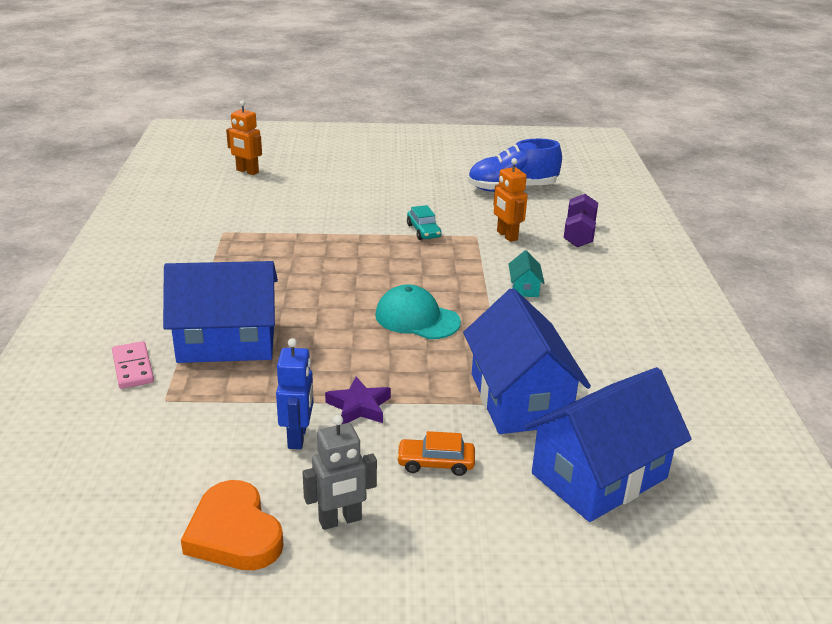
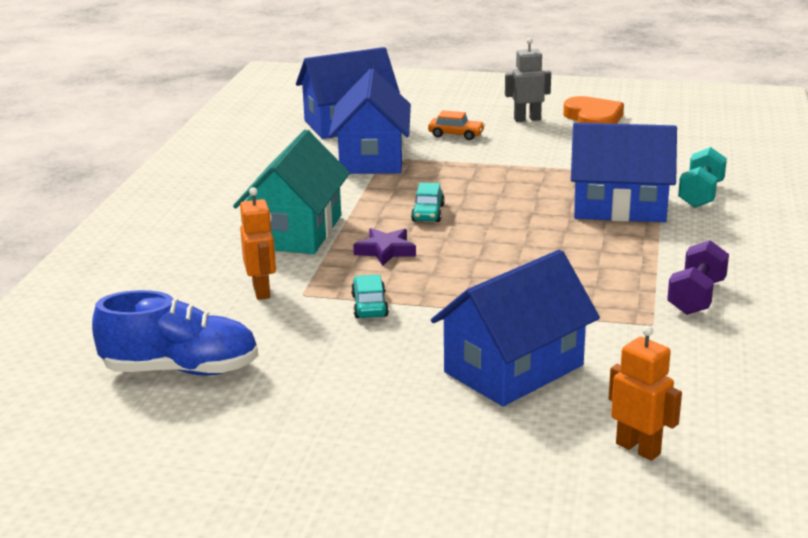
camera: 165 degrees left, 5 degrees down
(132, 367) = (700, 195): pink domino -> turquoise dumbbell
(298, 437) = (552, 150): blue robot -> none
(316, 201) = (514, 369): none -> blue house
(359, 406) = (503, 162): purple star -> purple star (385, 251)
(417, 318) = (428, 213): turquoise cap -> turquoise car
(524, 288) = (295, 232): turquoise house -> turquoise house, size x2.42
(579, 234) = (165, 286): purple dumbbell -> purple dumbbell (696, 297)

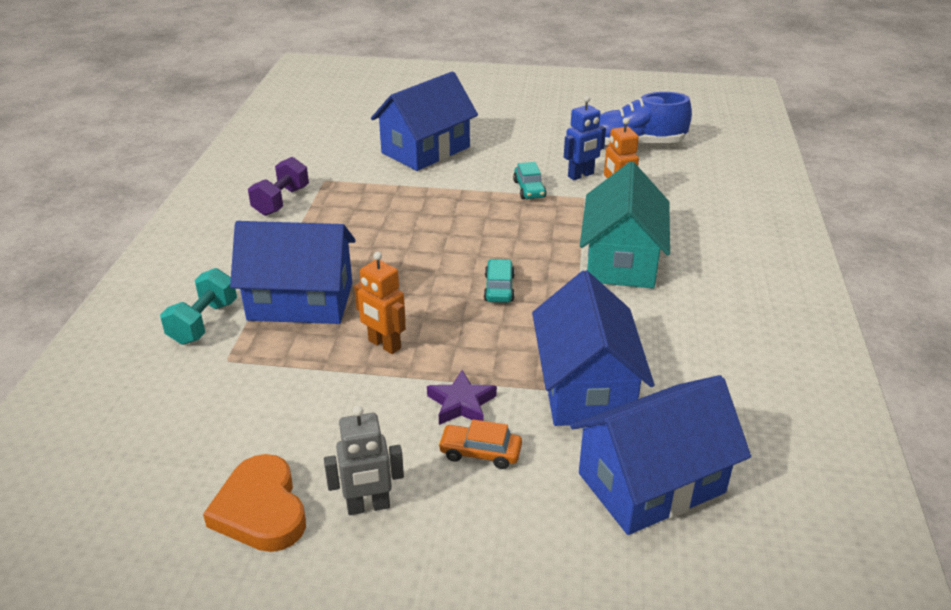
camera: 175 degrees right, 10 degrees up
(291, 323) = (581, 175): none -> blue robot
(385, 251) = (530, 240): purple star -> purple star (461, 403)
(638, 448) = (363, 114): orange robot -> orange robot (384, 345)

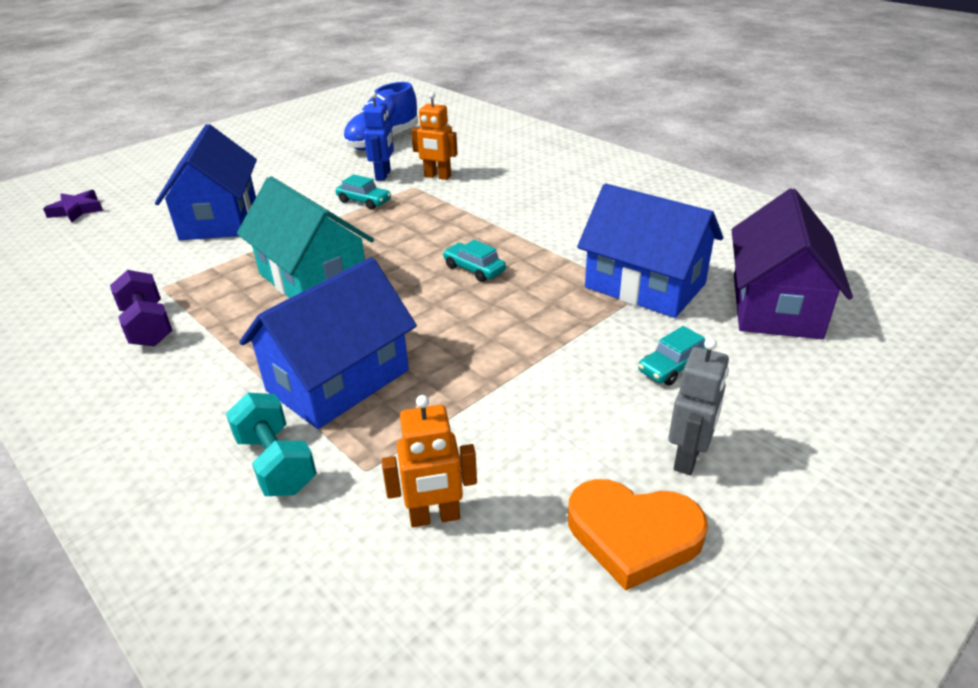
camera: 50 degrees left, 0 degrees up
(384, 345) = (473, 357): orange robot -> orange robot (435, 517)
(461, 403) = (601, 350): purple star -> purple star (76, 210)
(480, 453) = (673, 366): orange car -> turquoise car
(621, 260) = (514, 207): turquoise house -> turquoise house (313, 279)
(651, 483) = (775, 306): blue house -> purple house

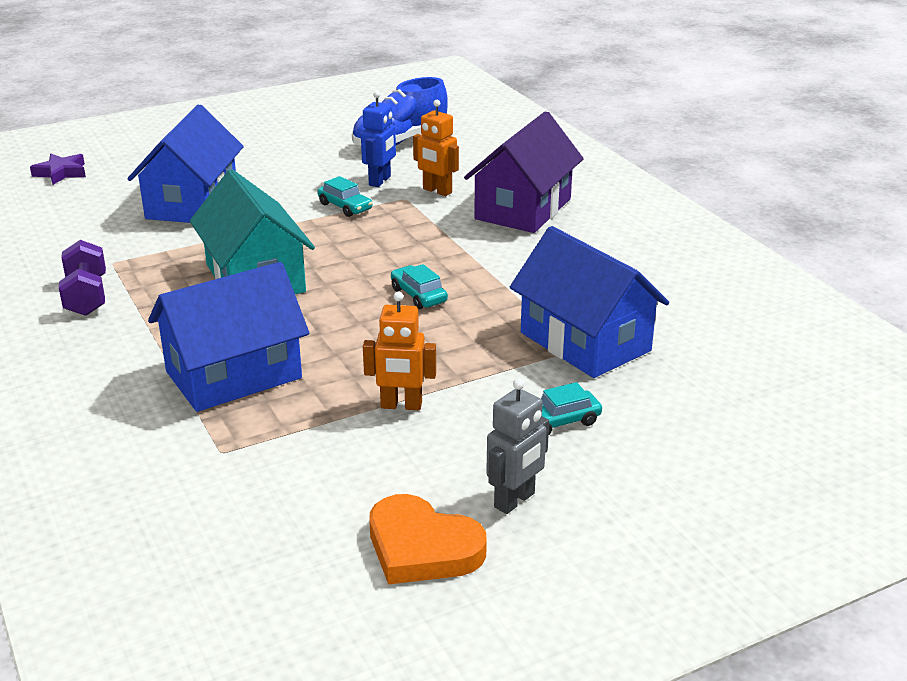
camera: 15 degrees right, 5 degrees down
(276, 463) = (149, 432): turquoise dumbbell -> none
(435, 517) = (260, 499): orange robot -> orange robot (401, 406)
(775, 306) = (710, 385): purple house -> purple house (523, 209)

